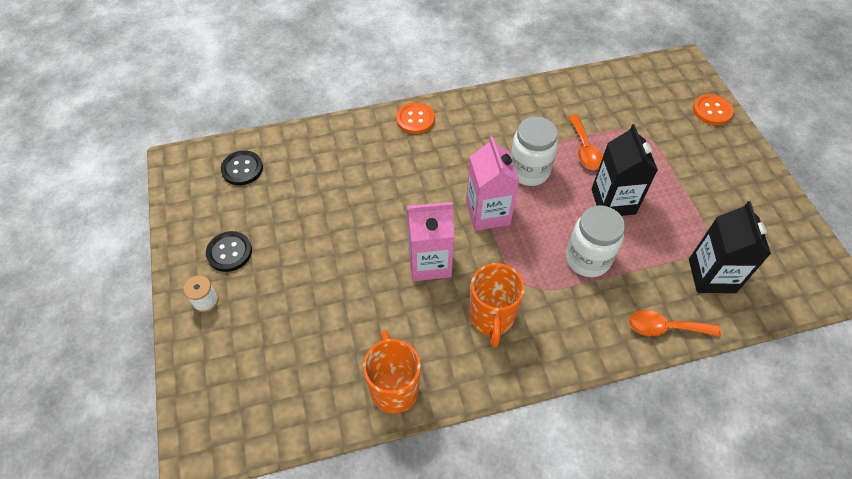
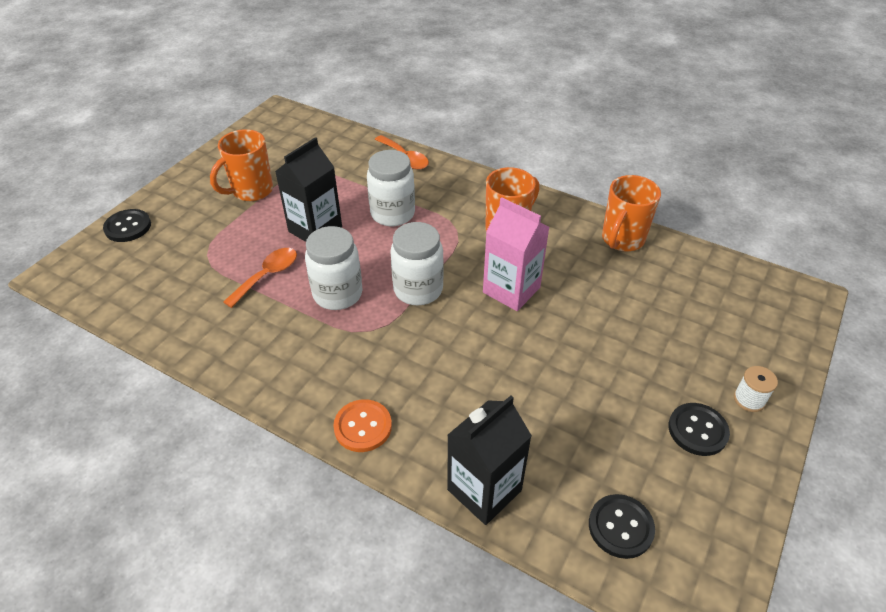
camera: 135 degrees left, 10 degrees down
(488, 213) = (418, 289): pink carton -> white jar
(703, 194) = (251, 191): none -> orange mug
(712, 111) = (128, 227): orange button -> black button
(712, 276) = (333, 157): black carton -> black carton (484, 490)

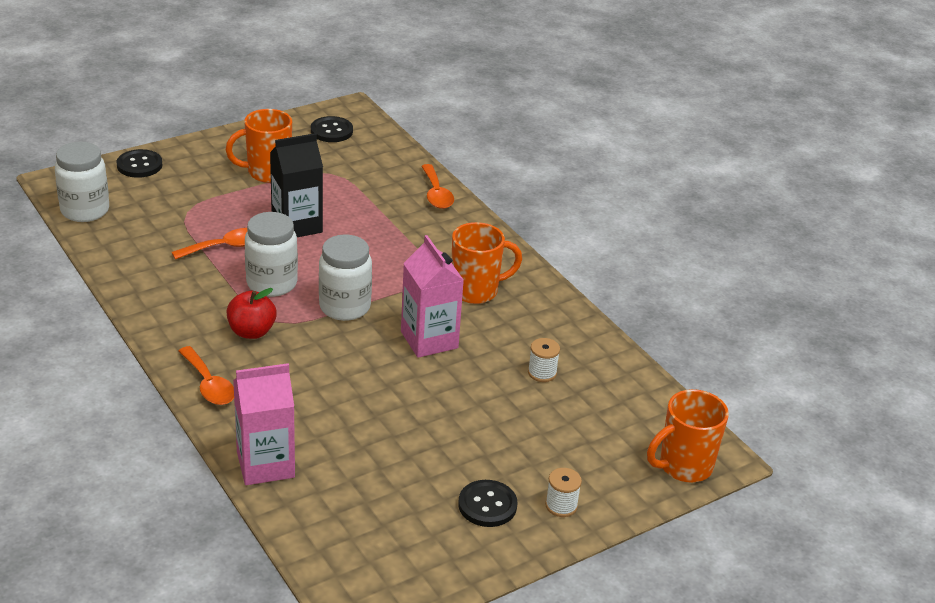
camera: 25 degrees right, 10 degrees down
(358, 351) = (251, 332): none -> red apple
(363, 427) = (209, 384): orange button -> orange spoon
(392, 214) = (379, 238): white jar -> white jar (85, 210)
(484, 490) = (265, 464): black carton -> pink carton
(620, 280) = (542, 373): none -> white spool
(620, 527) = (350, 534): black button -> black button (331, 131)
(622, 240) = (581, 341): orange mug -> orange mug (683, 466)

